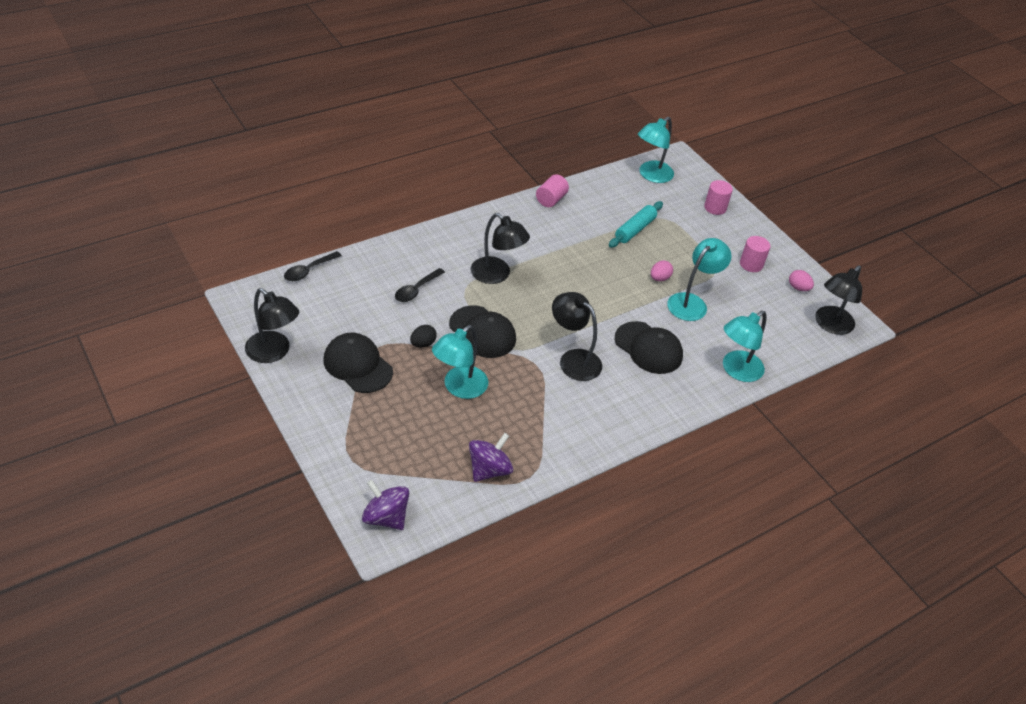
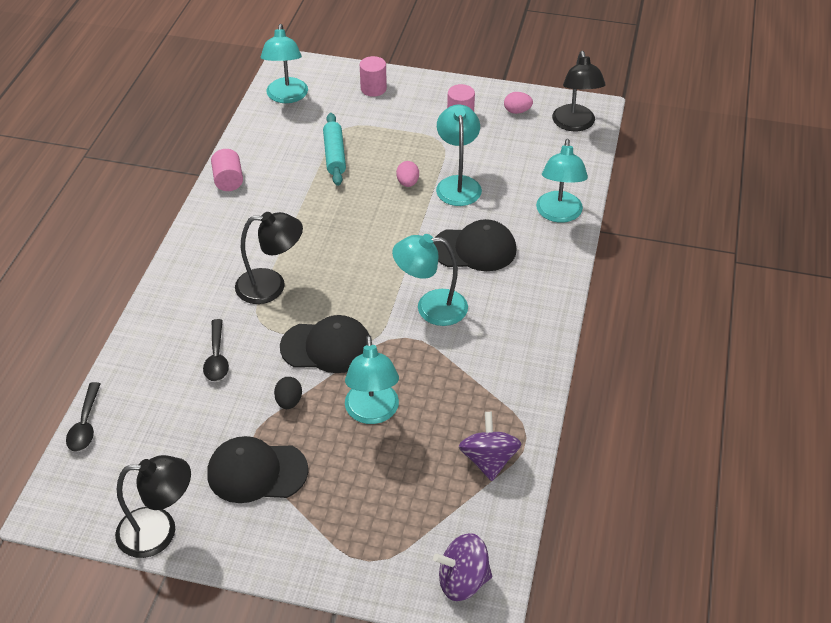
camera: 40 degrees left, 0 degrees up
(573, 359) = (431, 308): black lamp -> turquoise lamp

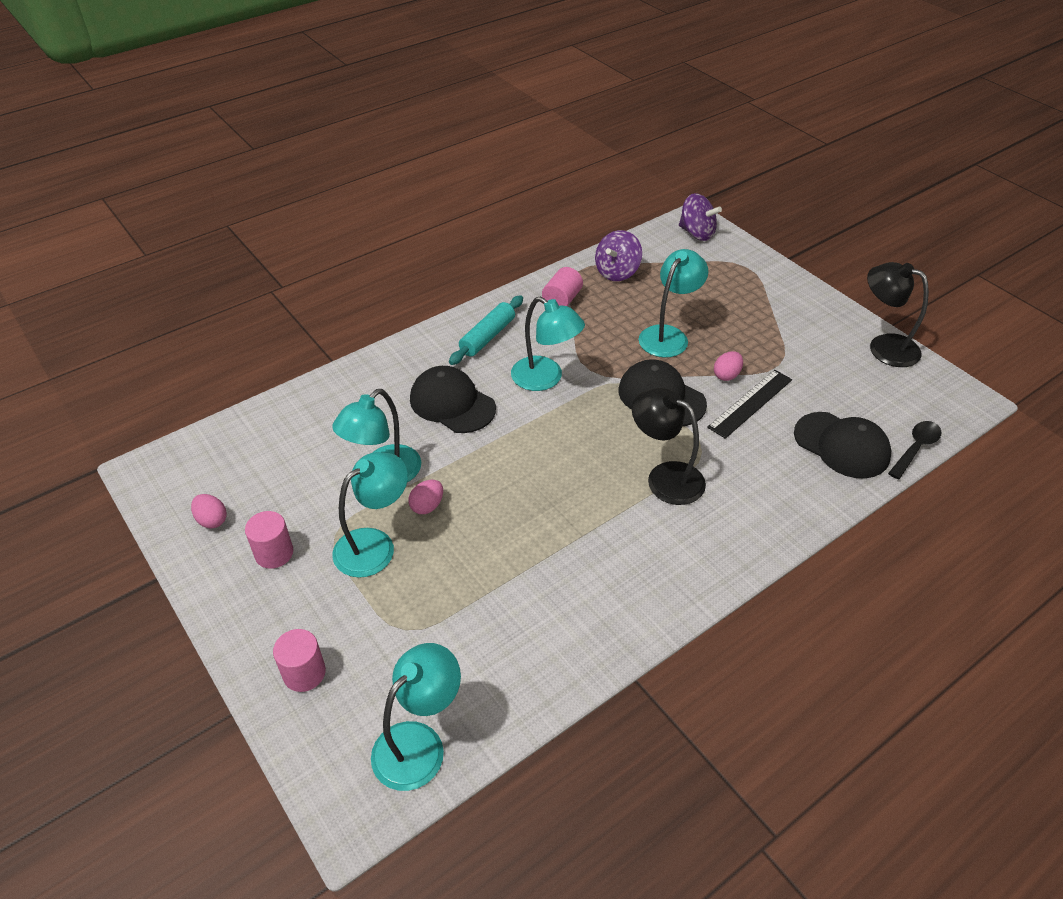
camera: 140 degrees left, 0 degrees up
(216, 357) = (764, 441): black spoon -> none
(228, 180) = (610, 640): pink cylinder -> pink cylinder (562, 300)
(249, 385) = (750, 403): none -> black ruler
(256, 472) = (787, 344): black cap -> black cap (841, 445)
(289, 401) = (726, 375): black egg -> pink egg
(335, 155) = (459, 594): turquoise rolling pin -> turquoise rolling pin (487, 337)
(559, 214) = (344, 390): turquoise lamp -> turquoise lamp (374, 545)
(575, 124) = (190, 465): black lamp -> none

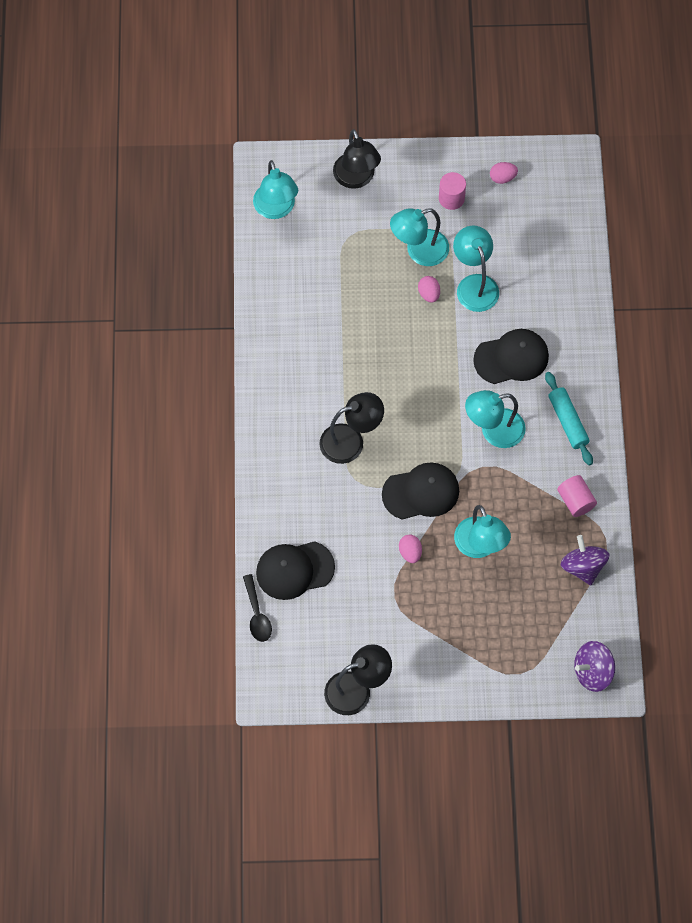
camera: 125 degrees right, 20 degrees up
(304, 673) = (356, 179): pink cylinder -> black lamp
(374, 545) = (419, 251): turquoise lamp -> turquoise lamp turned 75 degrees clockwise
(750, 403) = (373, 545): black ruler -> none

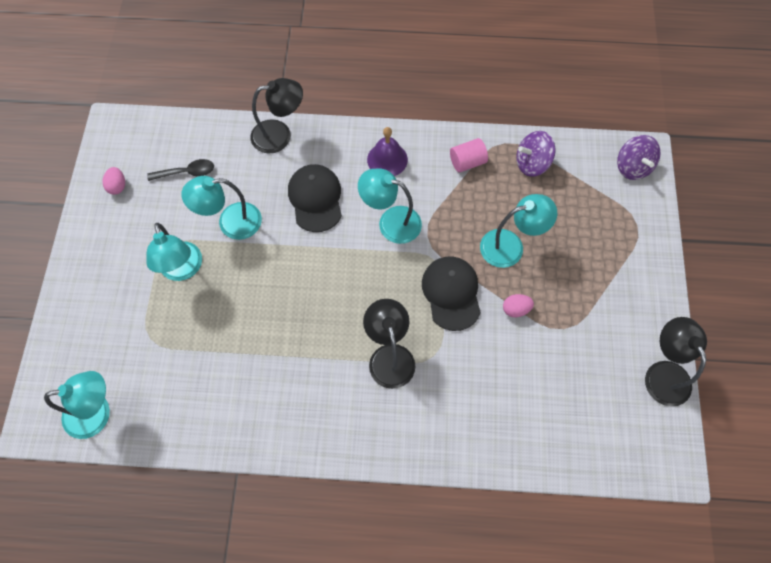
camera: 85 degrees left, 0 degrees up
(257, 614) = (584, 471): black spoon -> black spoon (186, 172)
(294, 570) = (534, 426): black cap -> none
(356, 179) = (81, 324): black lamp -> black lamp (280, 135)
(429, 294) = (233, 265): pink egg -> none
(451, 198) = (129, 234): pink cylinder -> none
(493, 431) = (391, 222): turquoise lamp -> turquoise lamp turned 120 degrees clockwise
(568, 421) = (387, 159): turquoise rolling pin -> purple bell

